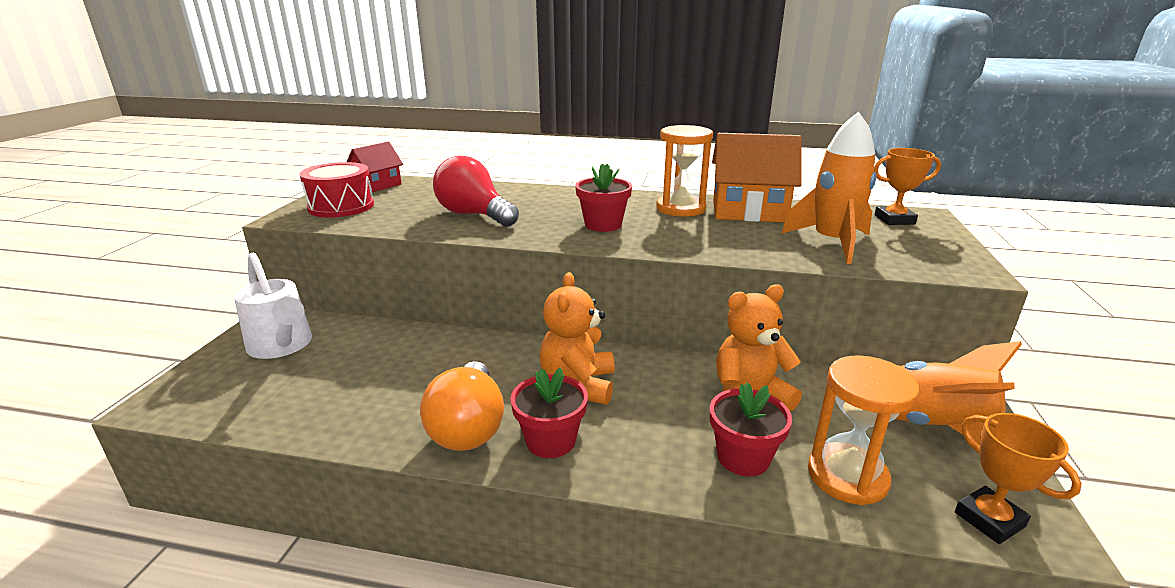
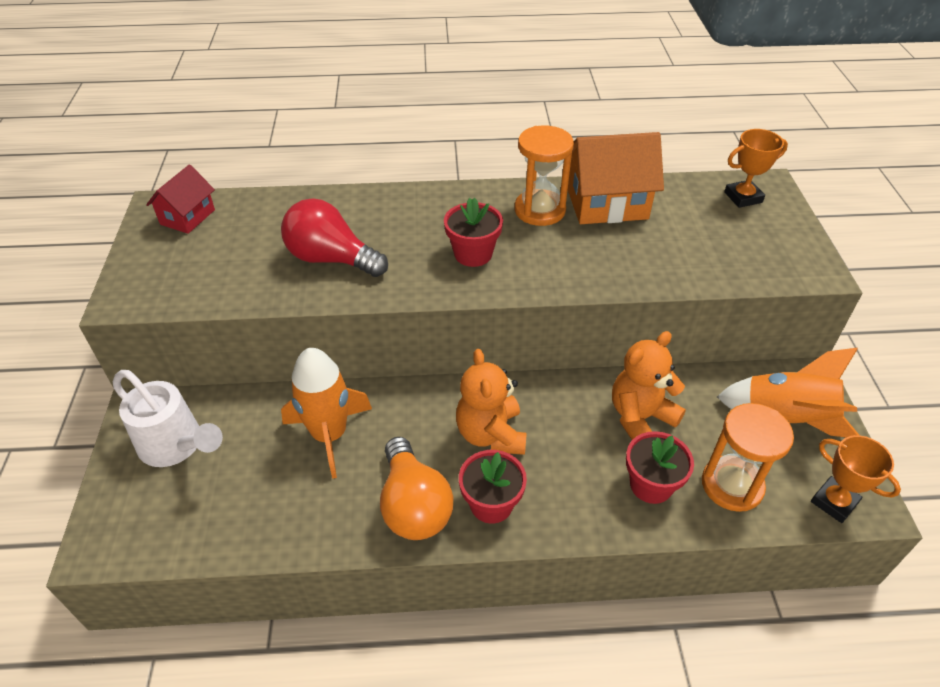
camera: 15 degrees left, 20 degrees up
(341, 206) = (171, 267): red drum -> none
(832, 243) = (695, 248): orange rocket -> orange rocket (329, 435)

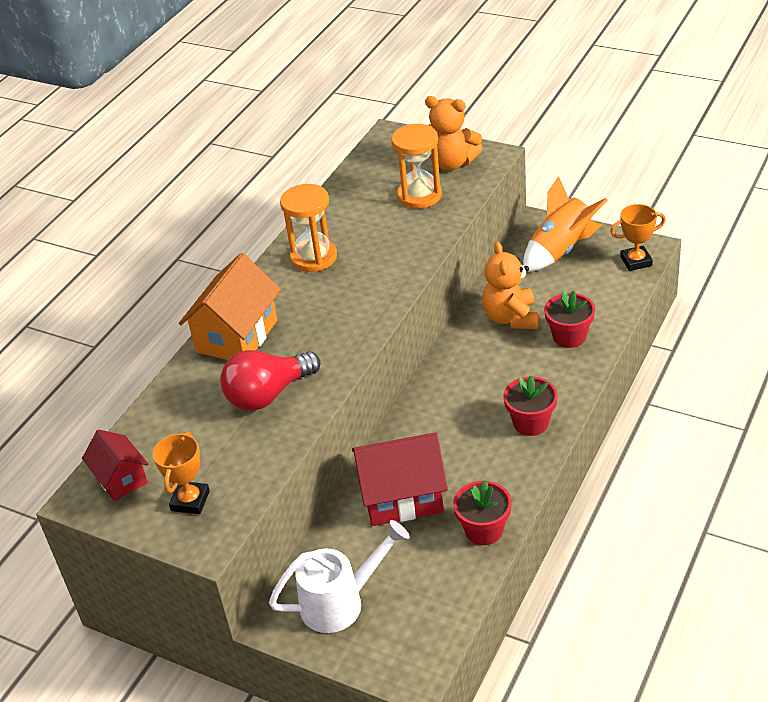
camera: 55 degrees left, 5 degrees down
(329, 435) = (402, 497): orange rocket -> red house
(414, 505) = (504, 465): orange light bulb -> none
(473, 254) = (333, 311): red flower pot -> red flower pot (484, 530)
(491, 434) = (469, 401): orange teddy bear -> orange teddy bear (452, 163)
(607, 204) = (339, 220): orange house -> orange house (237, 336)
(732, 485) = (594, 299): orange hourglass -> orange hourglass (419, 195)
(743, 197) = (392, 152): orange trophy -> orange trophy (190, 501)

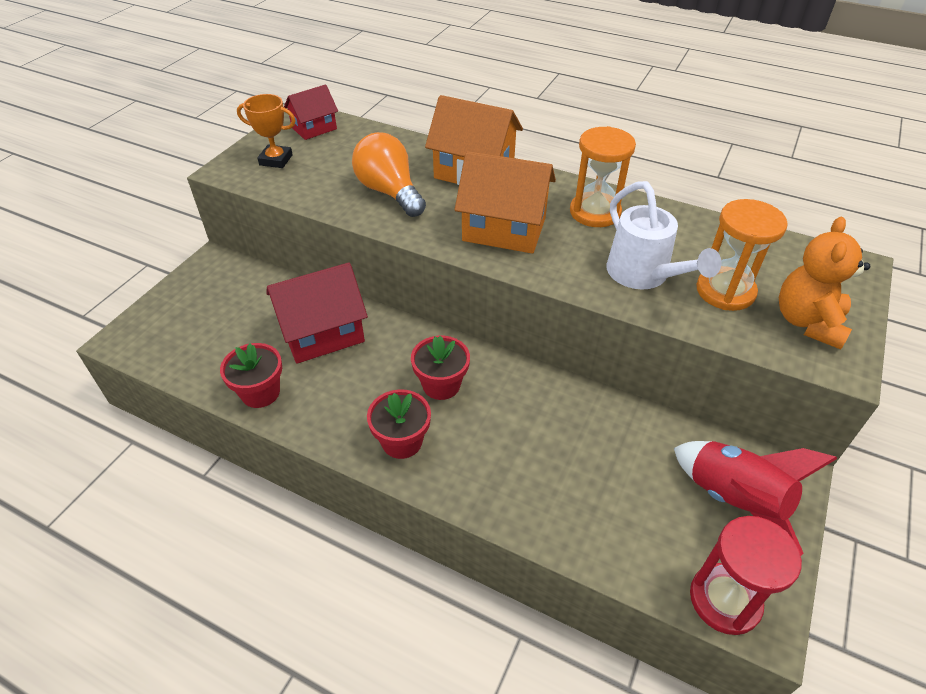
camera: 85 degrees right, 5 degrees up
(268, 395) = (389, 192): red light bulb -> orange light bulb
(337, 311) = (504, 229): none -> orange house
(340, 602) = (217, 295): white watering can -> white watering can (643, 275)
(402, 497) = (322, 333): red house -> red house turned 75 degrees clockwise
(511, 318) = (586, 433): orange teddy bear -> none
(561, 250) = (734, 500): orange rocket -> red rocket
(569, 336) = (550, 493): red flower pot -> red flower pot (441, 385)
(636, 261) = (725, 600): orange trophy -> red hourglass

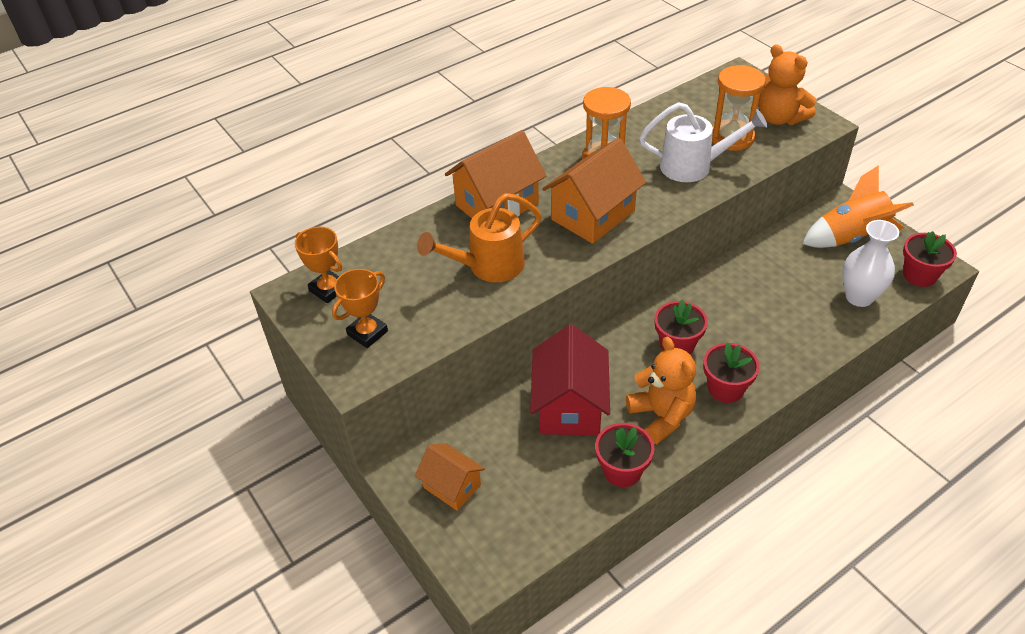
camera: 60 degrees left, 0 degrees up
(206, 294) = (452, 486): none -> orange house
(314, 128) = (328, 289): red house -> orange trophy
(340, 401) = (661, 416): none -> orange teddy bear
(389, 192) = (489, 266): orange light bulb -> orange watering can
(628, 535) = (859, 297): none -> white vase
(725, 600) = (919, 275): red hourglass -> red flower pot
(734, 500) = (851, 237): red rocket -> orange rocket

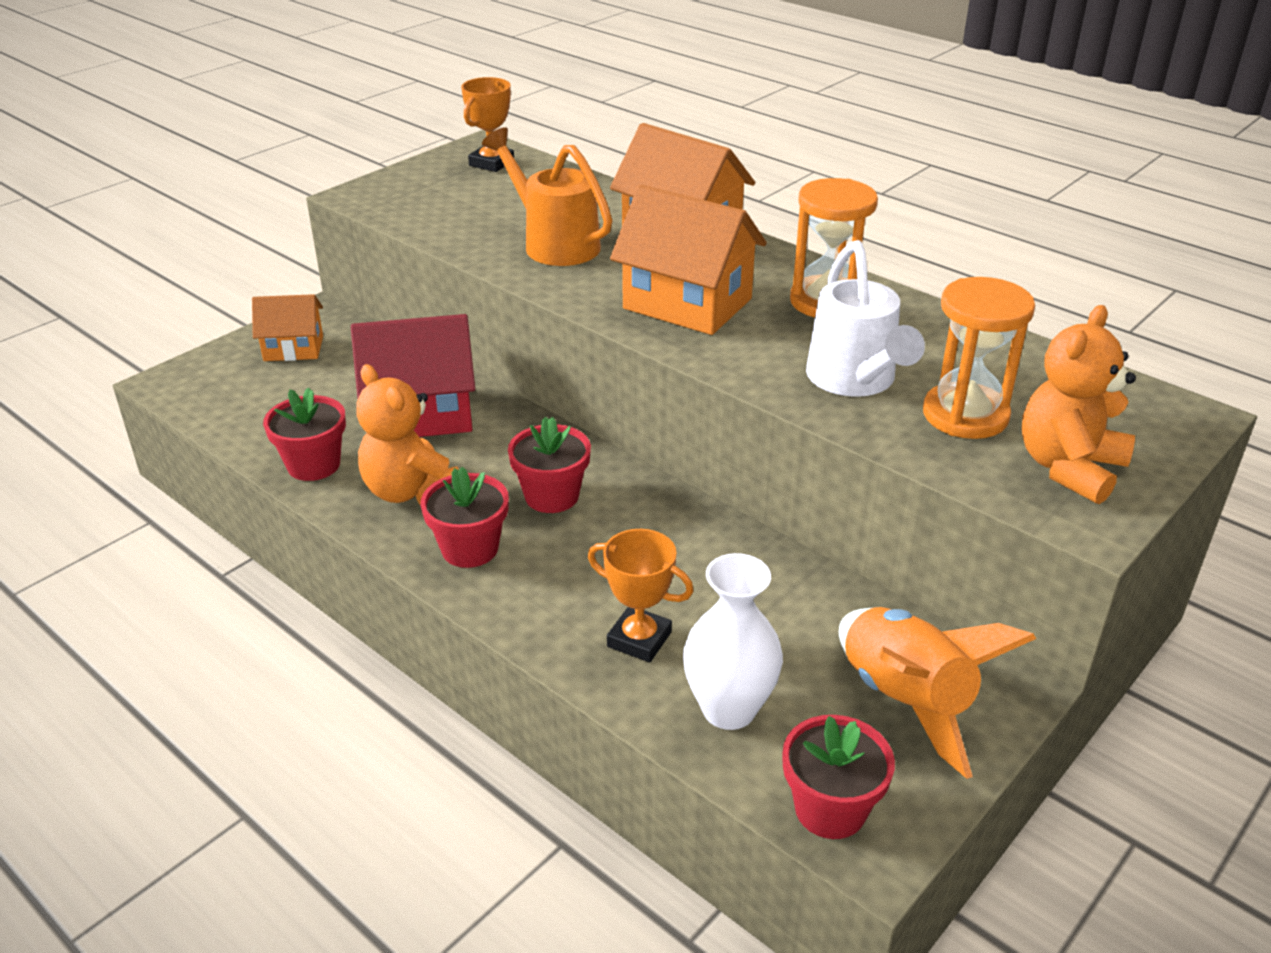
camera: 75 degrees right, 10 degrees down
(367, 333) = (425, 192): orange trophy -> orange trophy (639, 639)
(452, 486) = (293, 348): orange house -> orange house turned 60 degrees clockwise
(661, 416) = (410, 491): orange teddy bear -> orange teddy bear turned 90 degrees clockwise

